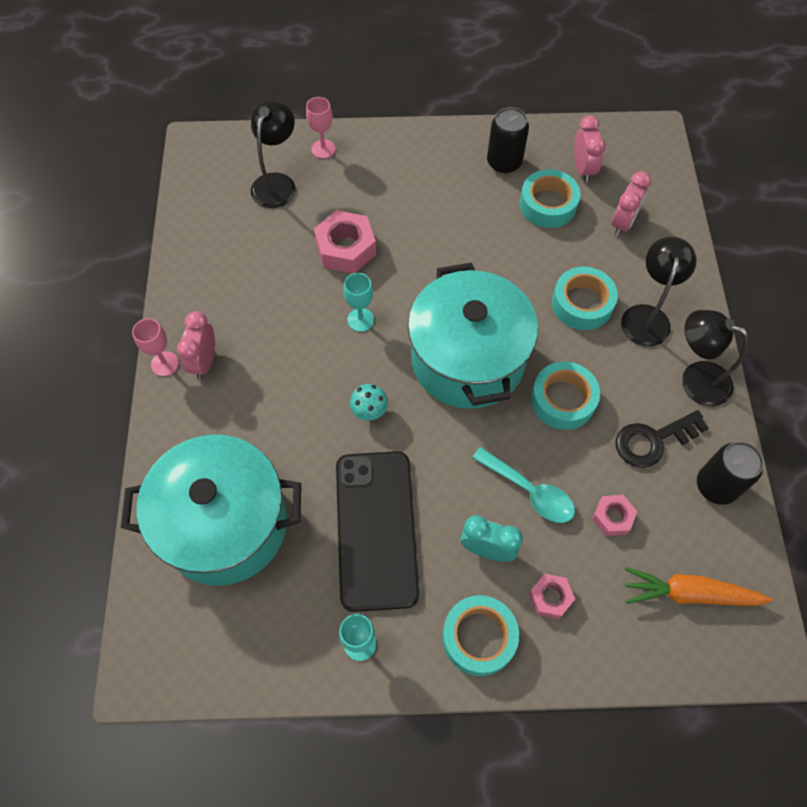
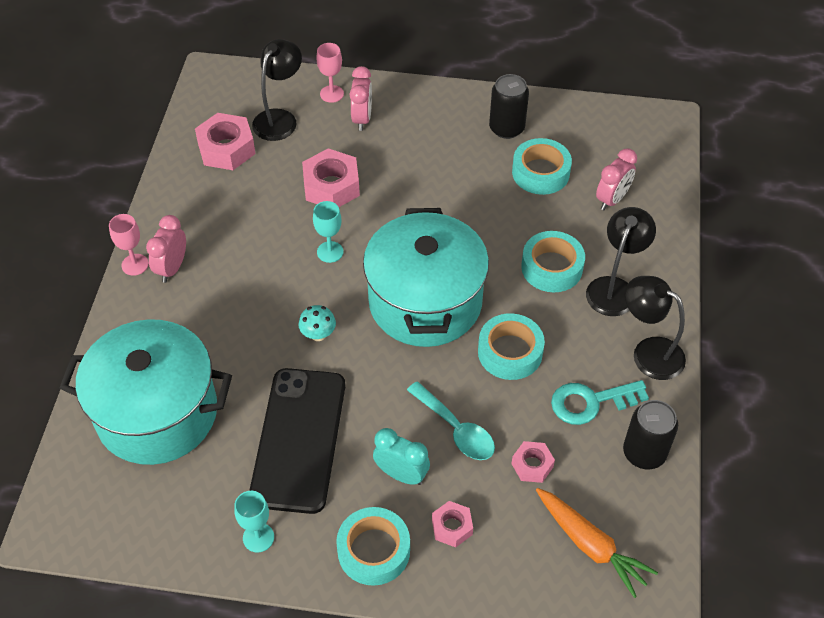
camera: 10 degrees right, 10 degrees down
(230, 223) = (226, 149): none -> pink nut
(582, 169) = (584, 144): pink clock -> pink clock (362, 119)
(653, 440) = (591, 402): black key -> turquoise key
(689, 593) = (591, 545): orange carrot -> orange carrot turned 150 degrees counterclockwise

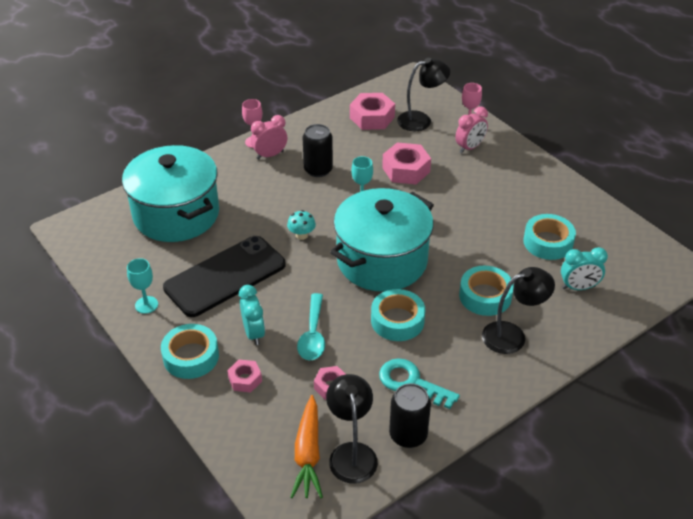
camera: 45 degrees right, 10 degrees down
(506, 128) = (557, 205): black can -> black can (318, 170)
(612, 199) = (578, 287): pink clock -> turquoise clock
(648, 352) = (487, 385): black lamp -> black lamp (351, 453)

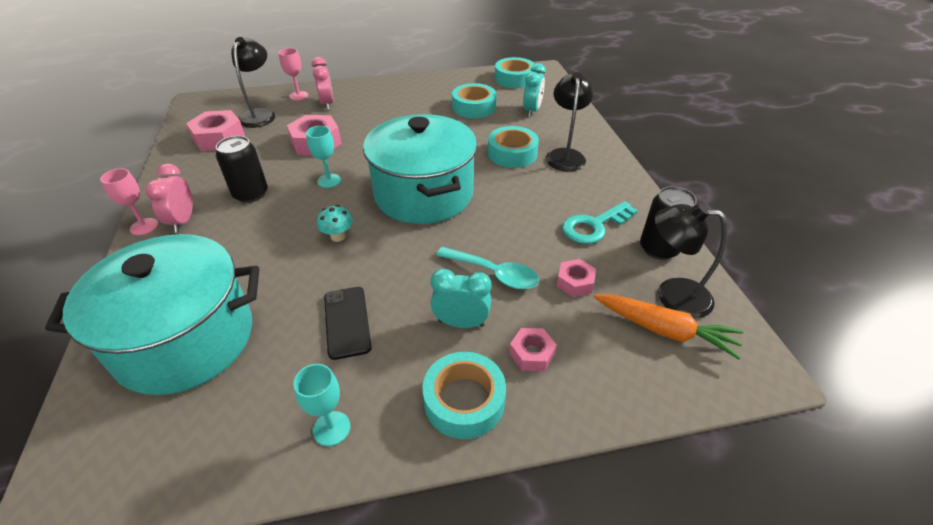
camera: 65 degrees left, 0 degrees up
(225, 276) = (347, 322): black phone -> black phone, size x0.53
(397, 320) = (510, 210): turquoise tape -> turquoise tape (514, 79)

